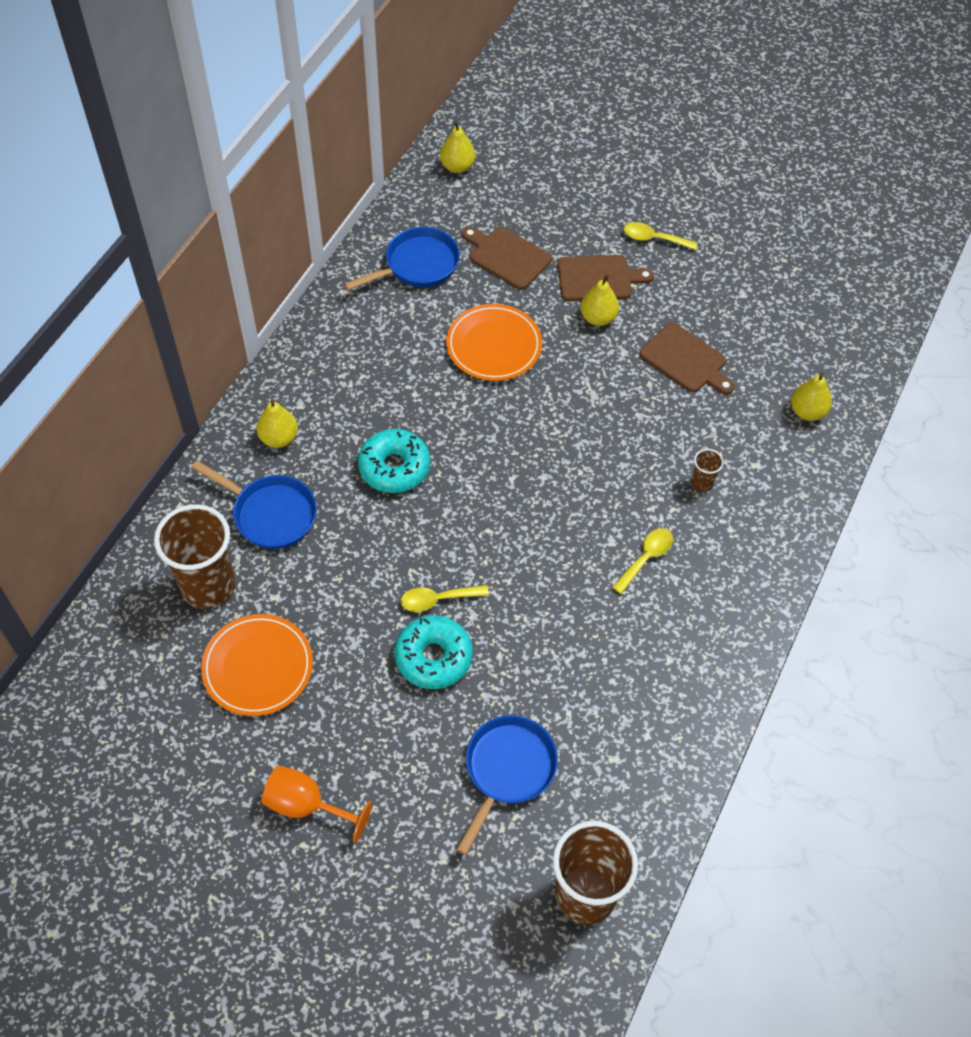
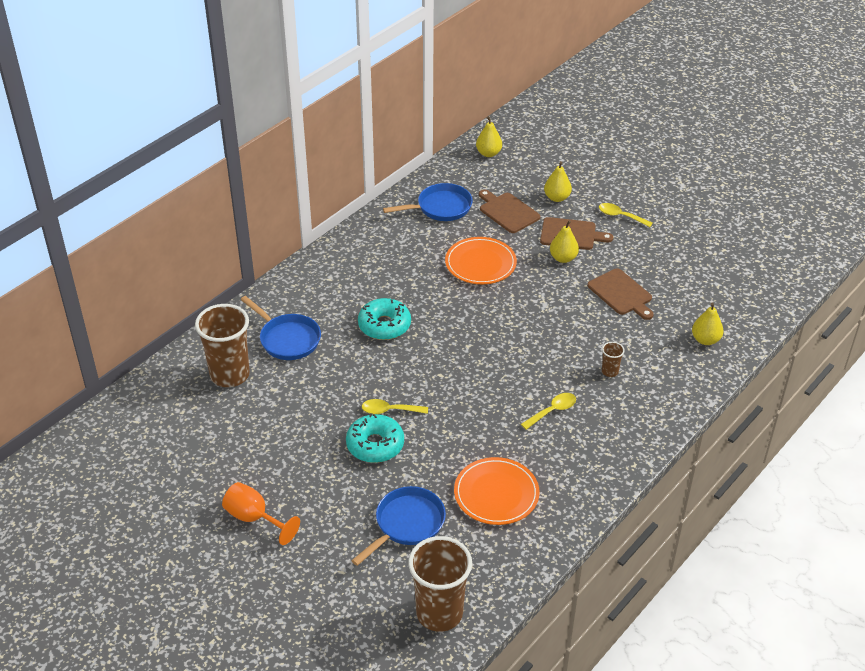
camera: 15 degrees right, 15 degrees down
(258, 667) = (248, 428): orange plate -> orange plate (496, 494)
(279, 438) = (308, 295): yellow pear -> yellow pear (557, 198)

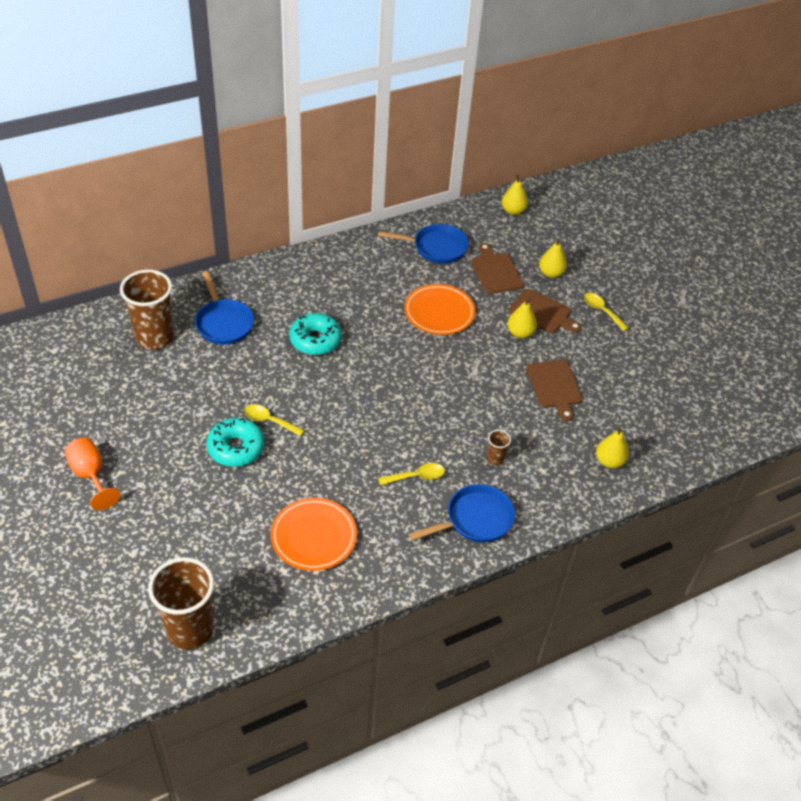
camera: 20 degrees right, 5 degrees up
(407, 524) = (216, 533): blue pan -> blue pan (475, 519)

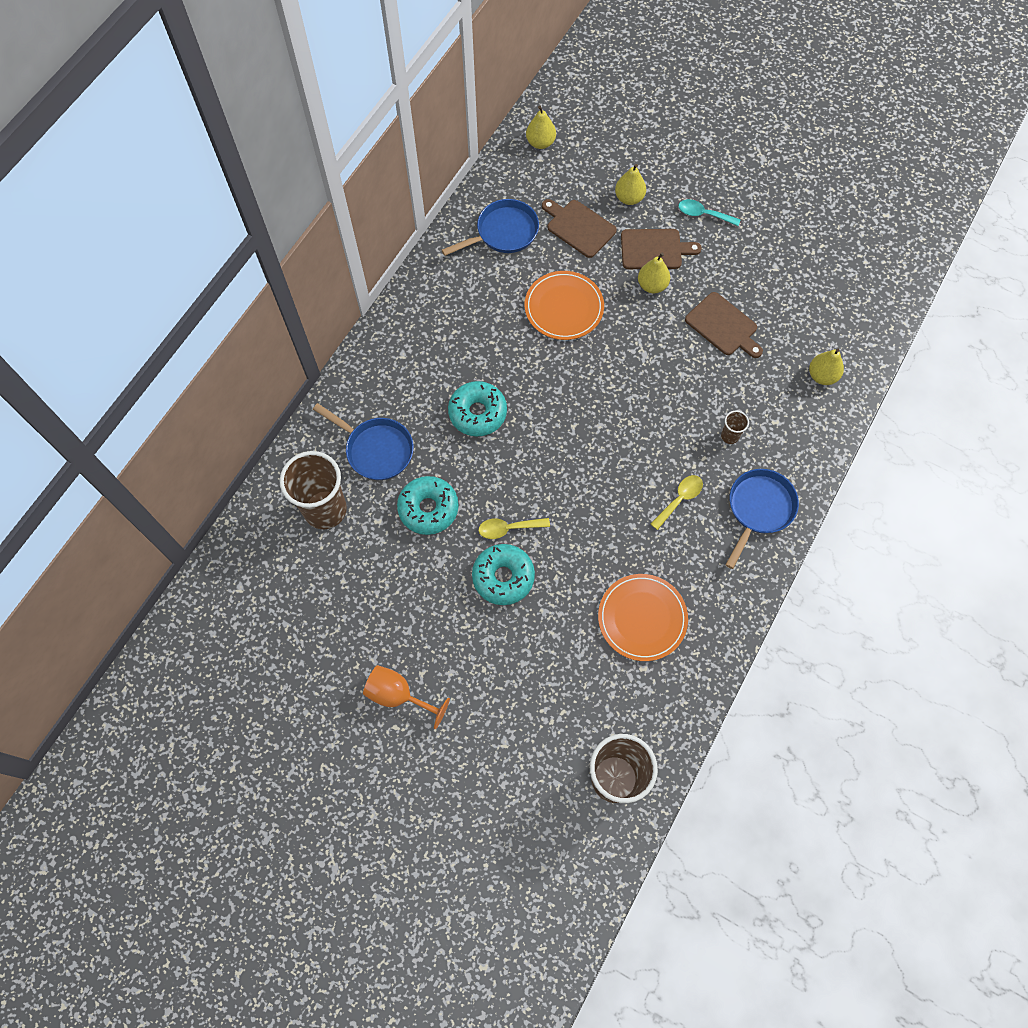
camera: 30 degrees left, 20 degrees up
(224, 376) = (428, 508): none -> turquoise donut
(602, 311) = (703, 214): yellow spoon -> turquoise spoon

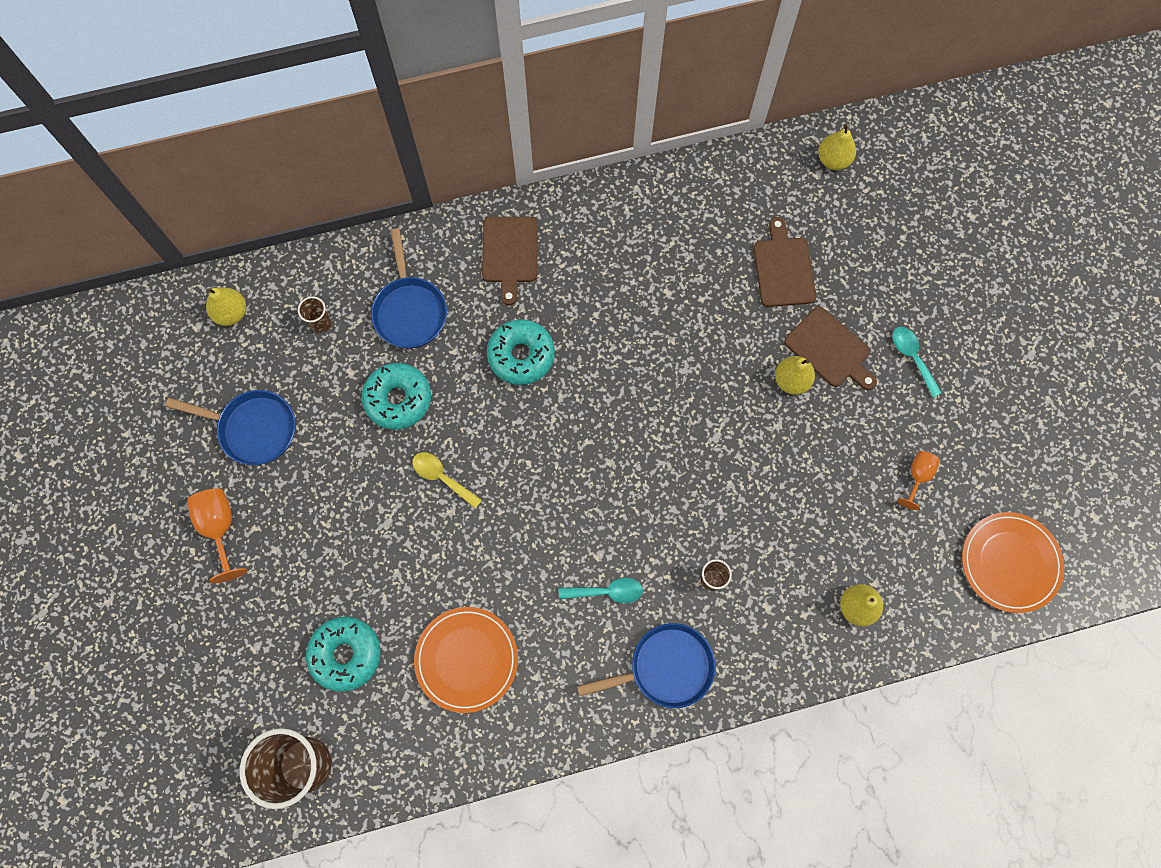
camera: 45 degrees right, 5 degrees up
(325, 510) = (321, 324): brown cup -> brown cup, size x0.43
(503, 232) = (711, 215): blue pan -> blue pan (253, 429)
(503, 577) = (395, 513): turquoise donut -> turquoise donut (346, 654)
(564, 307) = (691, 330): orange plate -> orange plate (1010, 563)
(629, 198) = (858, 281): yellow pear -> yellow pear (231, 313)
(679, 500) = (606, 592): yellow spoon -> turquoise spoon
(723, 326) = (815, 477): brown cutting board -> brown cutting board (509, 253)
(776, 276) = (917, 476): none -> orange goblet

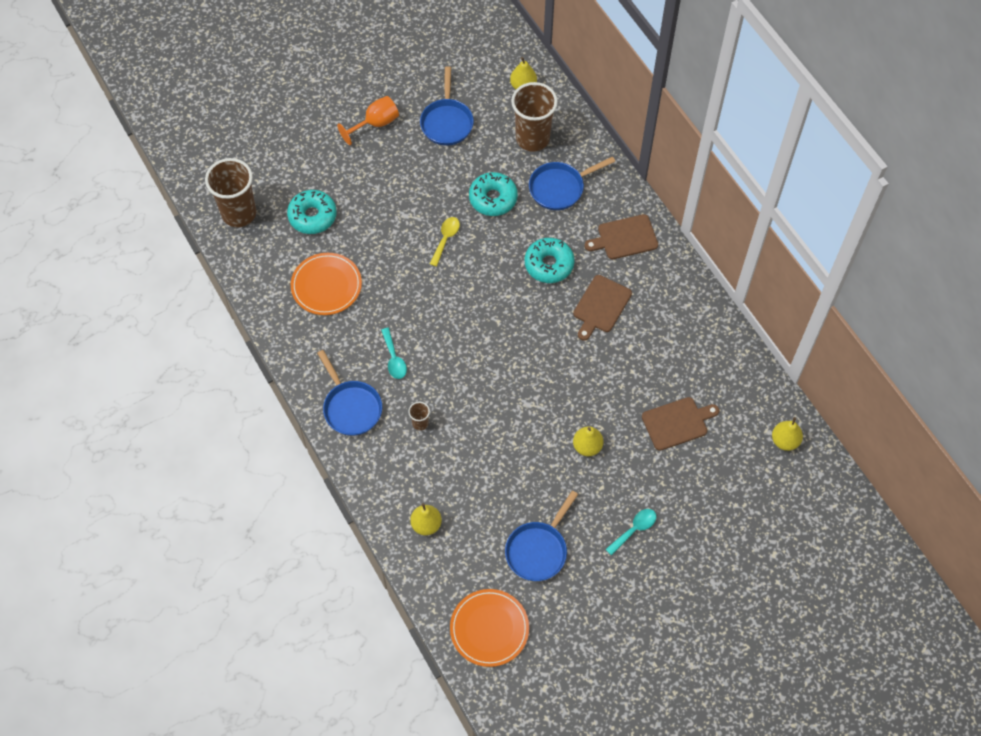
camera: 75 degrees right, 10 degrees down
(321, 324) = (532, 138): brown cup -> brown cup, size x2.32
(829, 350) = (621, 468): brown cutting board -> brown cutting board (600, 306)
(917, 476) = (538, 550): orange goblet -> blue pan

